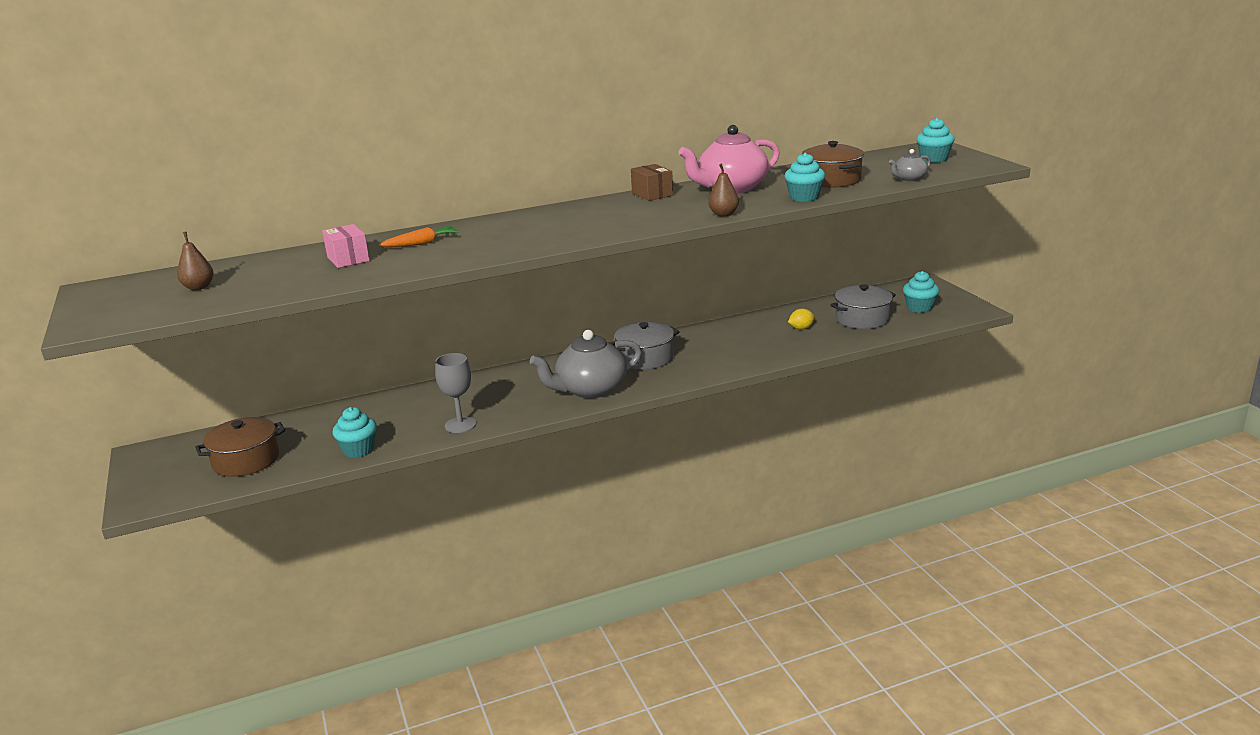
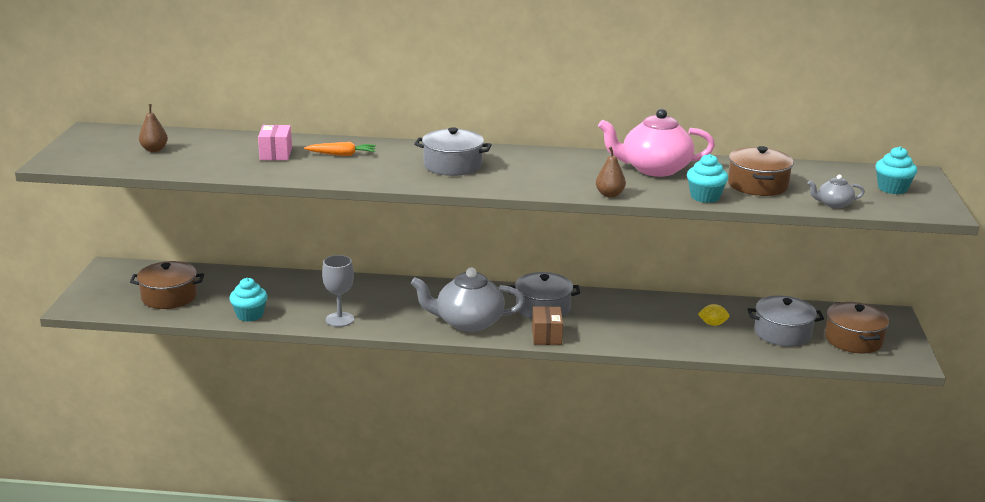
camera: 25 degrees right, 0 degrees up
(546, 227) = (452, 165): none -> grey pot
(652, 194) = (578, 156): brown box -> brown box (546, 336)
(919, 308) = (853, 339): turquoise cupcake -> brown pot

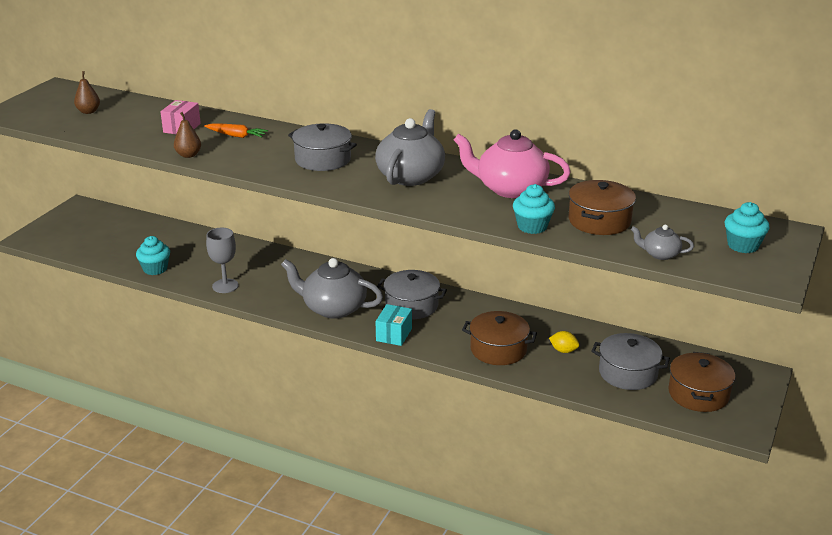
camera: 20 degrees right, 5 degrees up
(169, 297) = (104, 241): brown pot -> brown pot (498, 349)
(546, 336) = (394, 334): brown box -> turquoise box
(552, 169) = (411, 176): none -> grey teapot
(609, 195) = (440, 211): brown pear -> brown pear (188, 155)

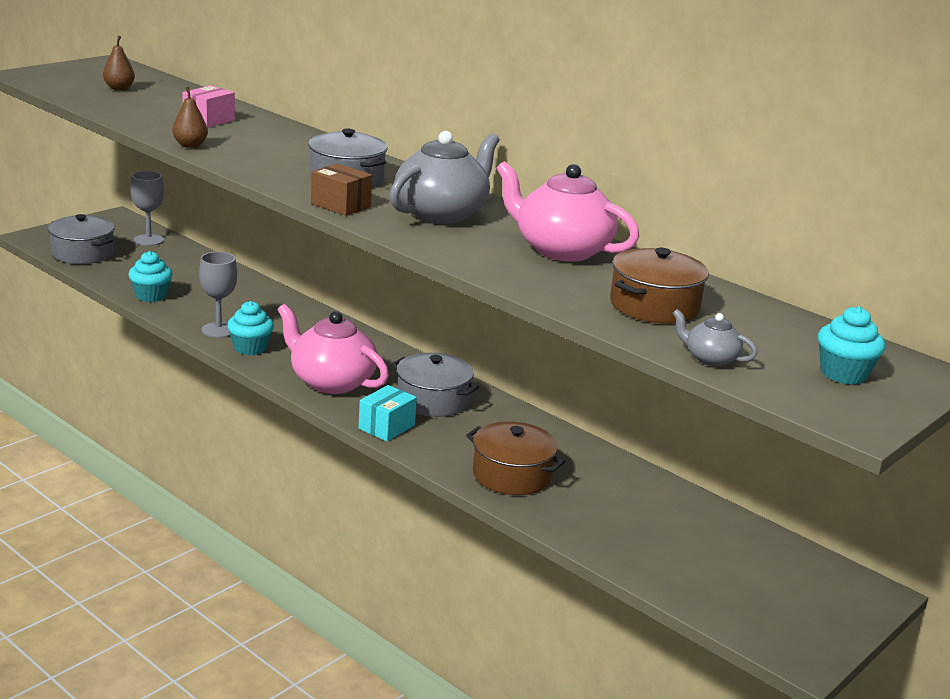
camera: 15 degrees right, 5 degrees down
(119, 220) = (149, 240): none -> grey goblet
(236, 136) = (265, 138): orange carrot -> none
(333, 308) = (331, 381): grey teapot -> pink teapot
(338, 185) = (340, 205): none -> brown box
(532, 226) = (554, 294): turquoise cupcake -> turquoise cupcake (250, 348)
(563, 350) = (600, 497): yellow lemon -> none
(628, 373) = (674, 544): grey pot -> grey pot (82, 253)
(698, 394) = (761, 595): brown pot -> none

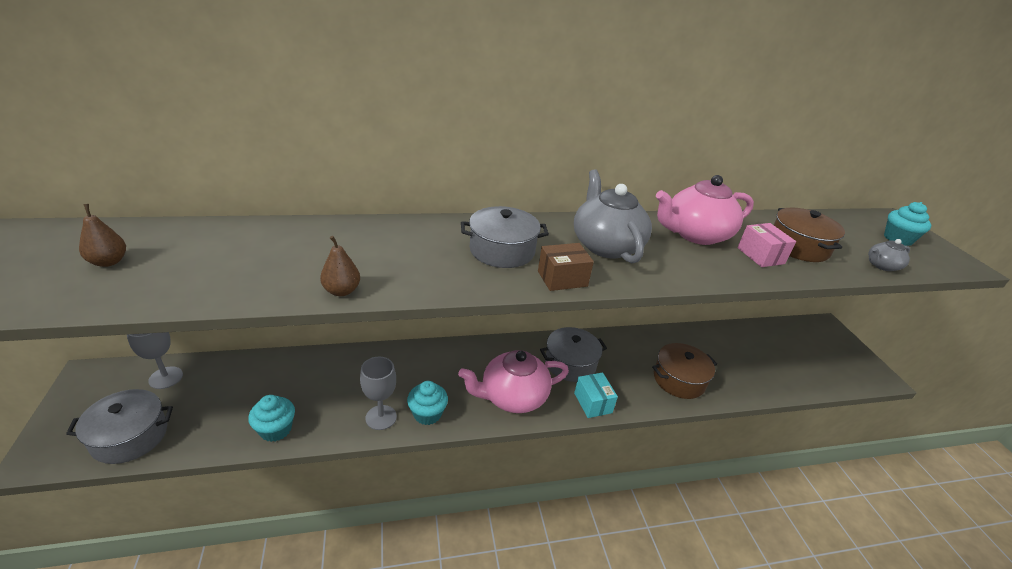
camera: 55 degrees left, 10 degrees up
(209, 120) = (284, 253): pink box -> pink box (760, 256)

